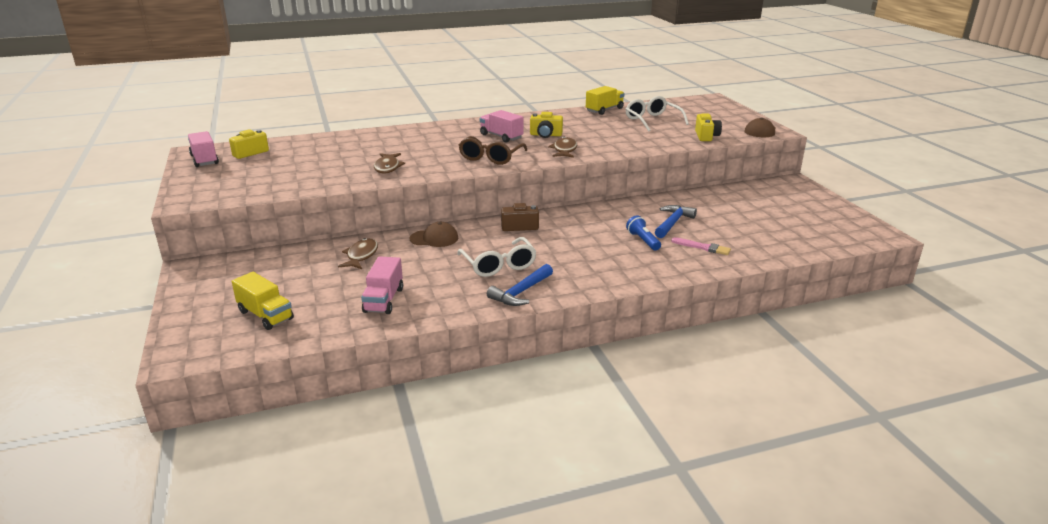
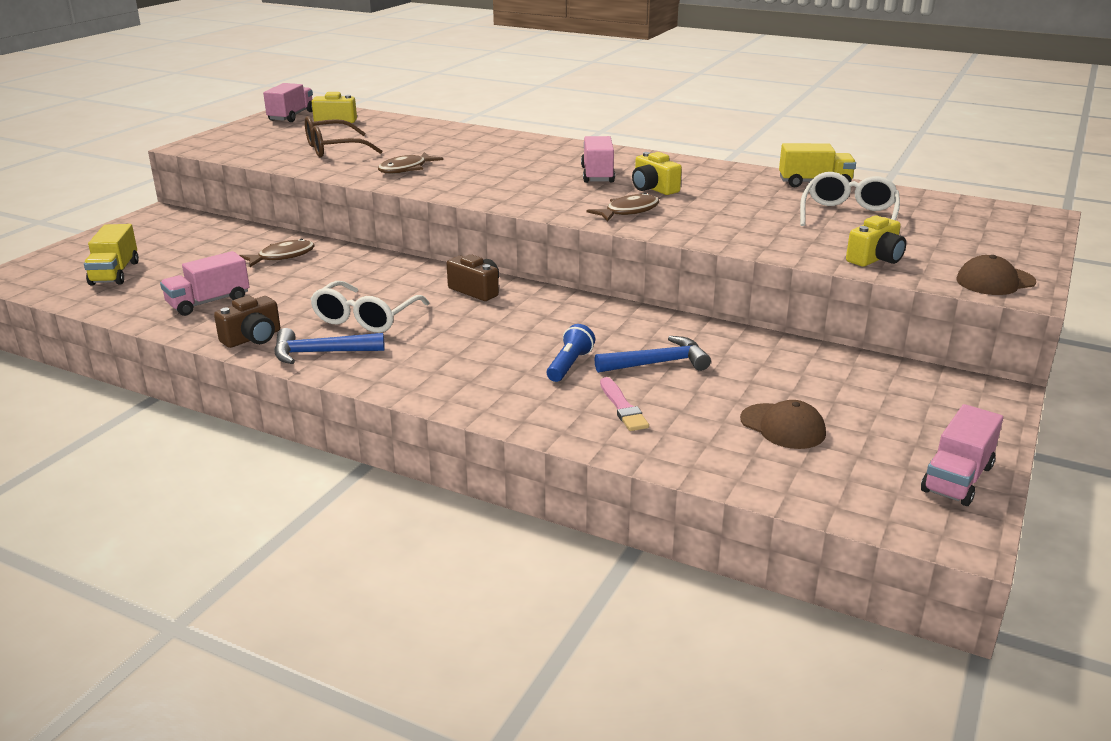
camera: 45 degrees right, 0 degrees up
(434, 238) = (373, 267): brown cap -> brown cap (782, 426)
(464, 304) = (253, 338): none -> brown camera
(490, 157) = (526, 192): brown glasses -> brown glasses (333, 149)
(846, 217) = (957, 478): none -> pink truck

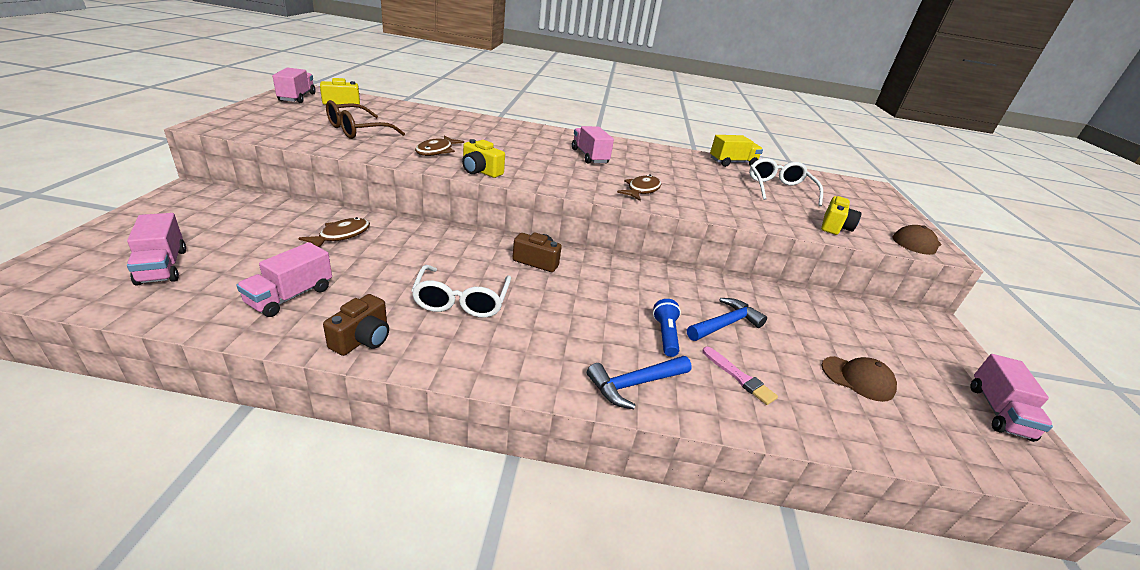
camera: 25 degrees left, 5 degrees up
(115, 273) = (162, 266): yellow truck -> pink truck
(320, 353) = (443, 350): blue hammer -> blue hammer (634, 384)
(653, 189) = (639, 168): yellow camera -> yellow camera (480, 171)

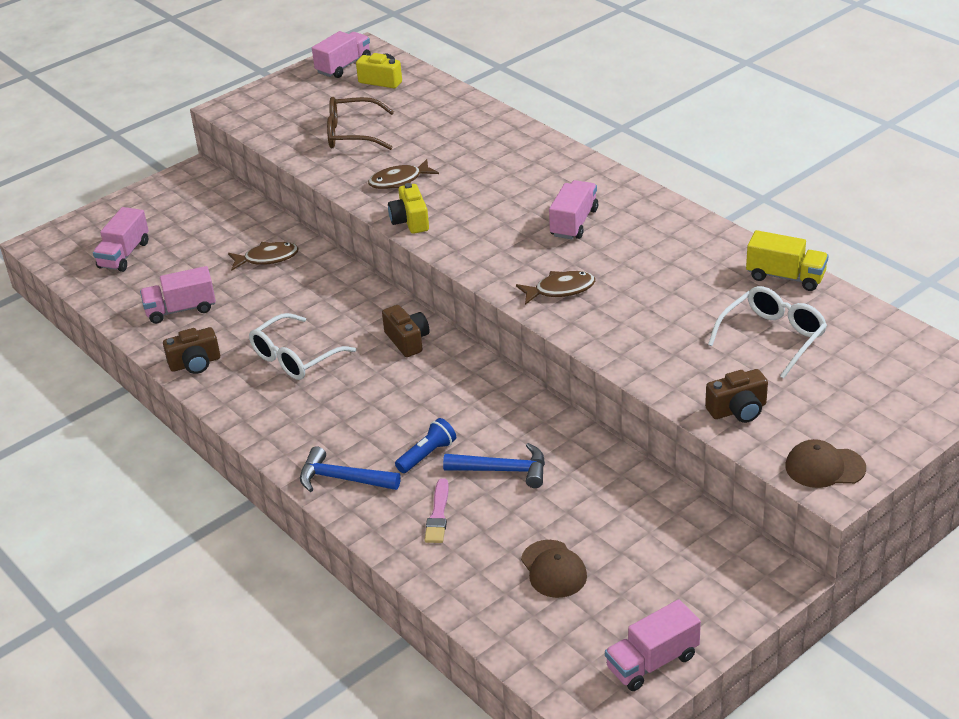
camera: 50 degrees right, 5 degrees up
(834, 227) = (738, 410): yellow camera -> brown camera

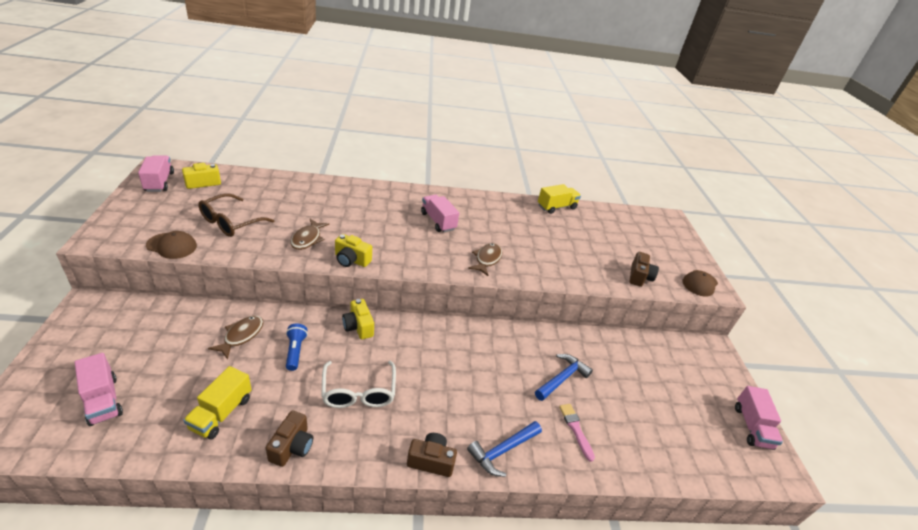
camera: 60 degrees left, 0 degrees up
(181, 309) = (221, 413): pink truck -> yellow truck
(373, 305) = (358, 326): none -> yellow camera
(407, 340) = (409, 337): brown camera -> brown camera (431, 461)
(427, 455) = (519, 398): blue flashlight -> blue flashlight (295, 351)
(438, 514) = (576, 429): pink brush -> pink brush turned 150 degrees counterclockwise
(553, 569) = (658, 414): brown cap -> brown cap (172, 246)
(773, 337) = (595, 236): white glasses -> none

